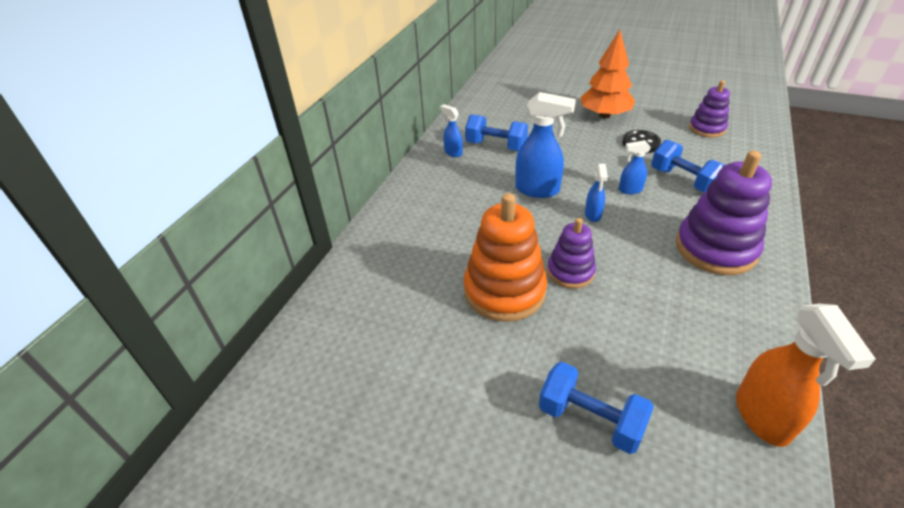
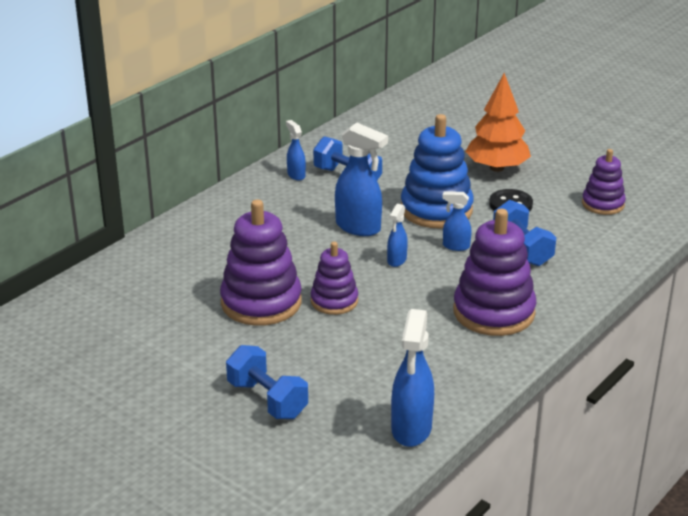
camera: 15 degrees right, 10 degrees down
(504, 291) = (261, 302): orange stacking toy -> purple stacking toy
(588, 160) = (436, 210): none -> blue stacking toy
(762, 417) = (411, 429): orange spray bottle -> blue spray bottle

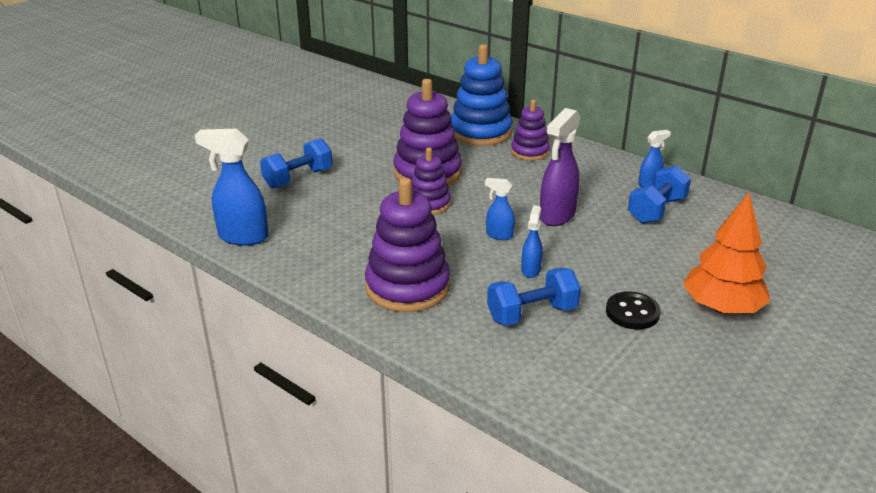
camera: 90 degrees right, 0 degrees up
(358, 227) = (557, 216): blue spray bottle -> purple spray bottle
(436, 210) = (604, 261): blue stacking toy -> blue stacking toy (480, 132)
(603, 204) = (658, 391): purple stacking toy -> purple stacking toy (530, 152)

